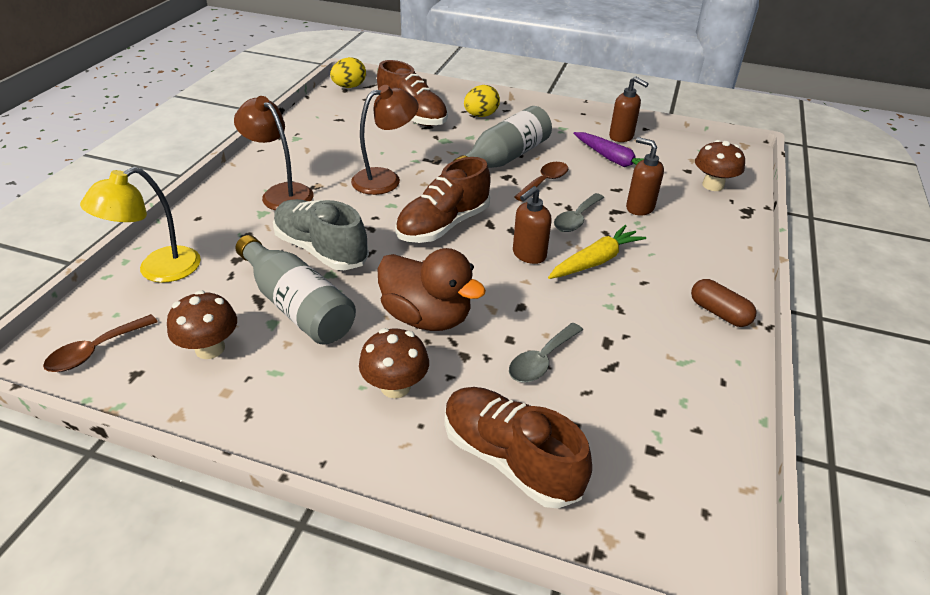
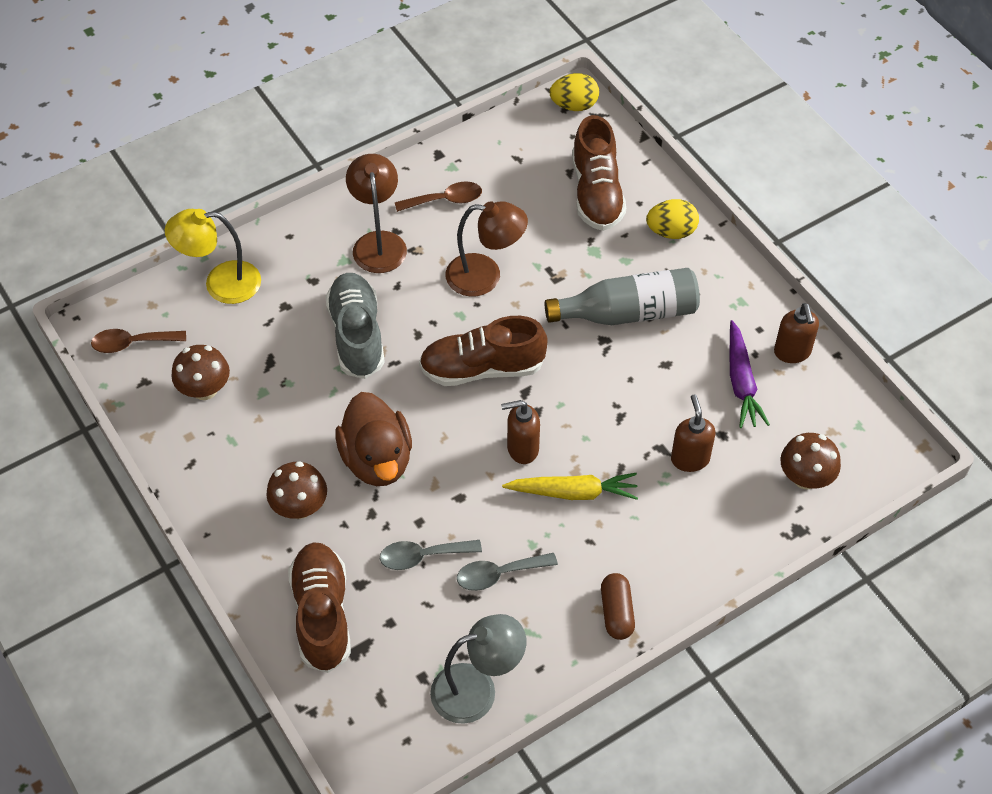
camera: 40 degrees right, 15 degrees up
(297, 306) = (292, 386): grey bottle -> none
(544, 182) = (633, 369): brown spoon -> brown spoon (445, 200)
(576, 219) = (611, 435): grey spoon -> grey spoon (499, 574)
(703, 428) = (477, 689): none -> grey lamp

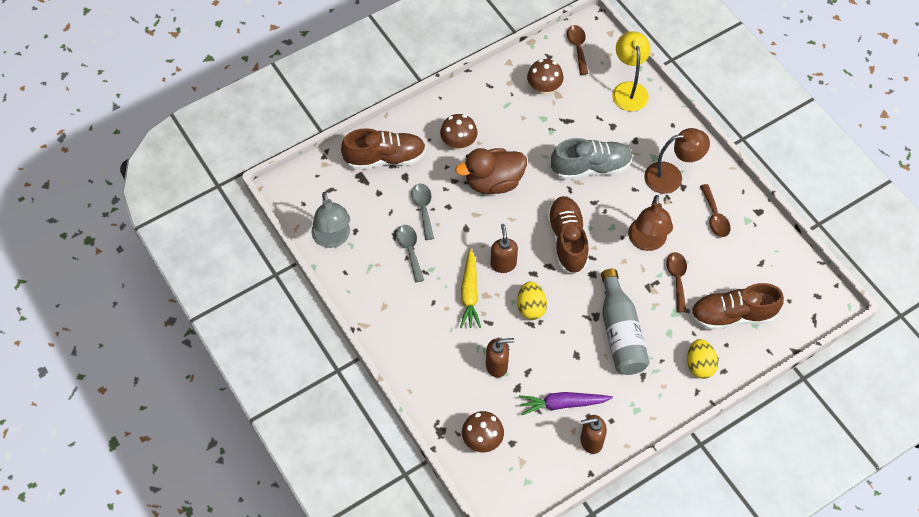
camera: 90 degrees right, 5 degrees up
(543, 247) = (677, 279): none -> brown spoon
(574, 105) = (821, 302): yellow egg -> yellow egg (531, 307)
(616, 612) = (381, 316): brown capsule -> none

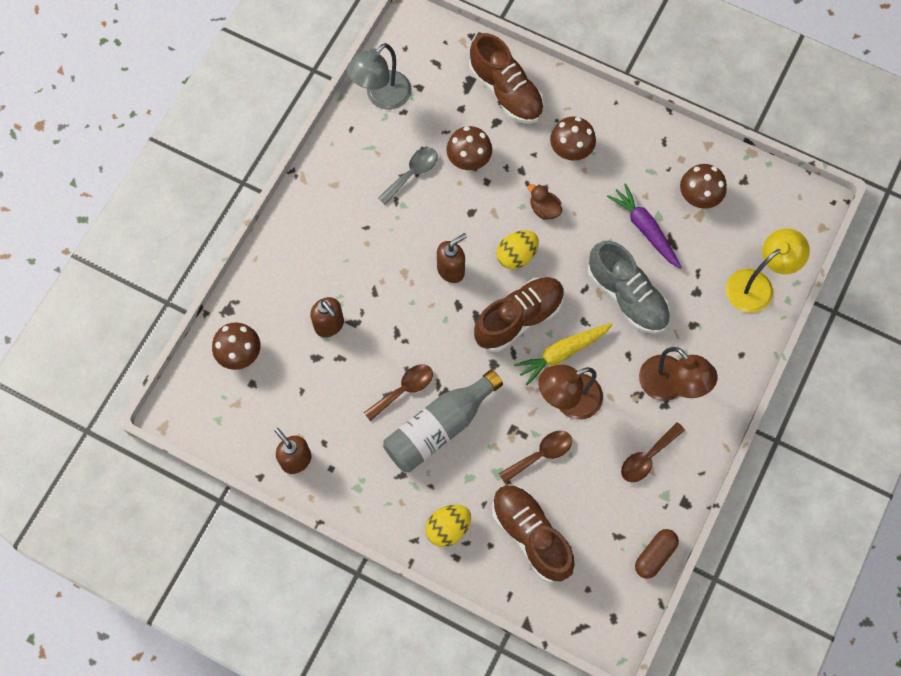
camera: 60 degrees right, 10 degrees up
(423, 209) = (469, 160): grey spoon -> brown mushroom
(469, 293) = (397, 256): yellow carrot -> yellow carrot (562, 353)
(493, 182) = (544, 209): brown duck -> brown duck, size x0.48
(531, 307) = (416, 323): yellow egg -> yellow egg (516, 256)
(563, 404) = (322, 411): purple carrot -> purple carrot (645, 229)
(577, 48) = (777, 204): brown spoon -> brown spoon (404, 390)
(786, 248) = (655, 555): none -> brown capsule

